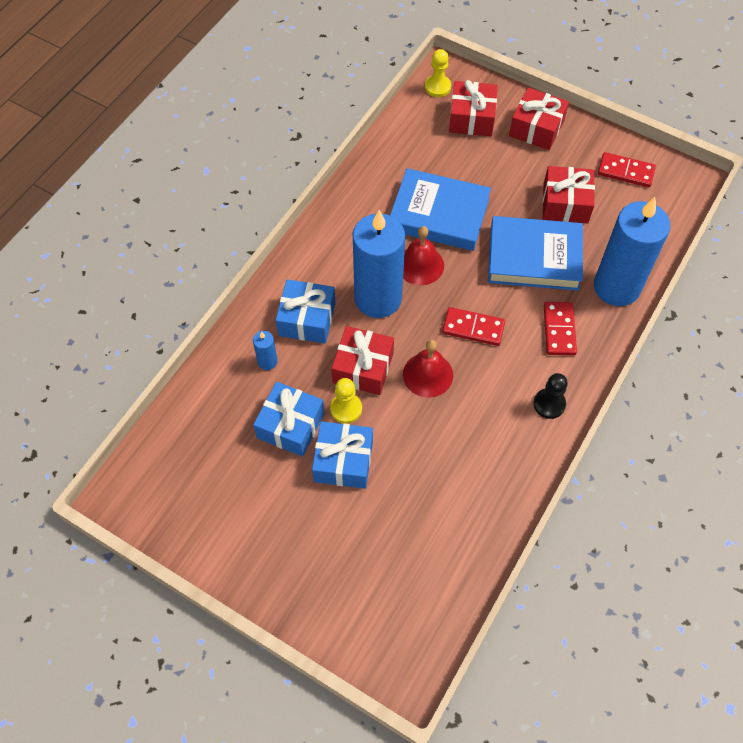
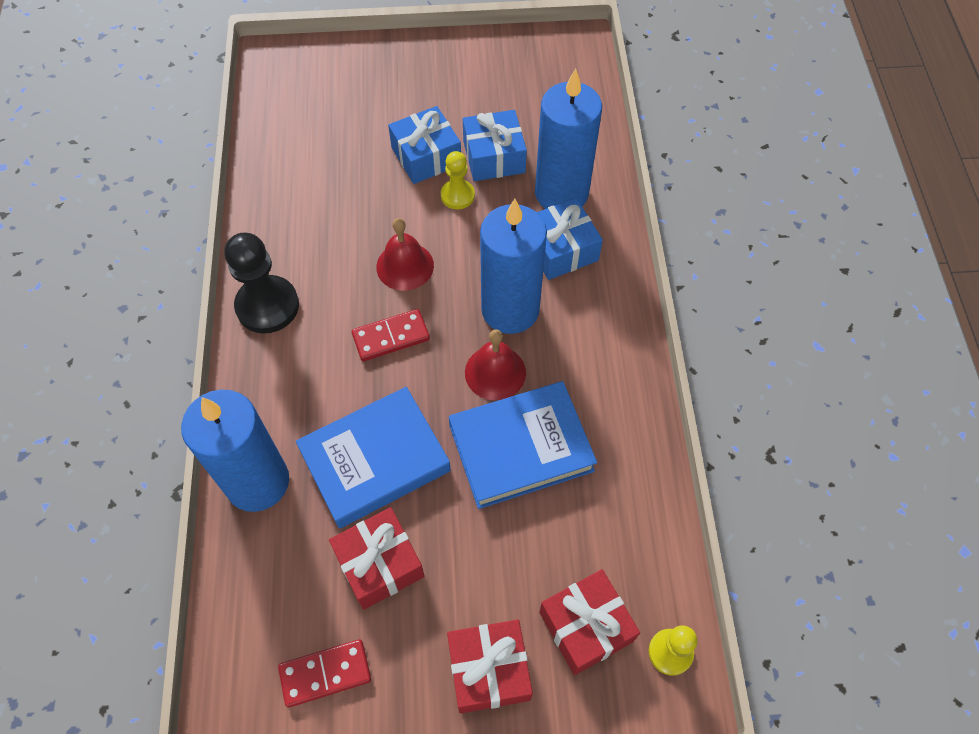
camera: 145 degrees right, 0 degrees up
(267, 361) = (561, 193): blue candle -> blue candle, size x2.47
(363, 368) = (470, 237): red gift -> none
(549, 404) = (267, 306): black pawn -> black pawn, size x1.71
(559, 330) = (298, 389): red domino -> none

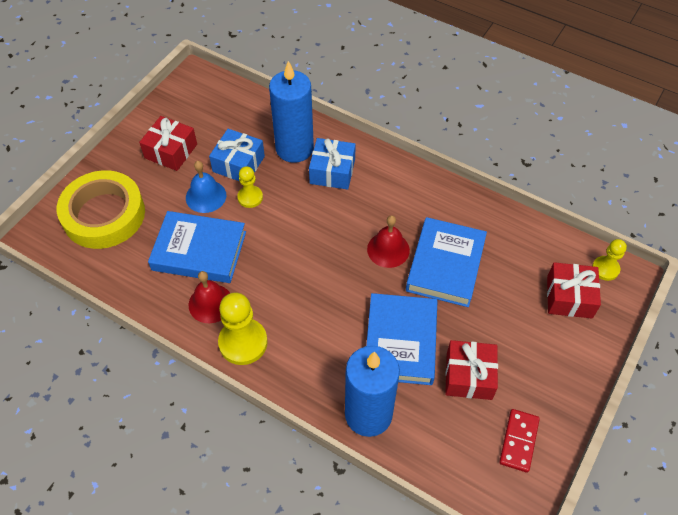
camera: 55 degrees left, 5 degrees down
(267, 306) = (243, 342): black pawn -> yellow pawn
(334, 90) = (104, 214): none -> yellow tape
(352, 195) = (199, 251): none -> blue book
(391, 337) = (322, 287): red domino -> none
(405, 266) = (277, 252): red bell -> red bell (210, 303)
(426, 156) = (206, 196): blue gift -> blue bell
(489, 670) = (566, 356): red gift -> red gift (171, 151)
(510, 310) = (352, 218): blue candle -> none

